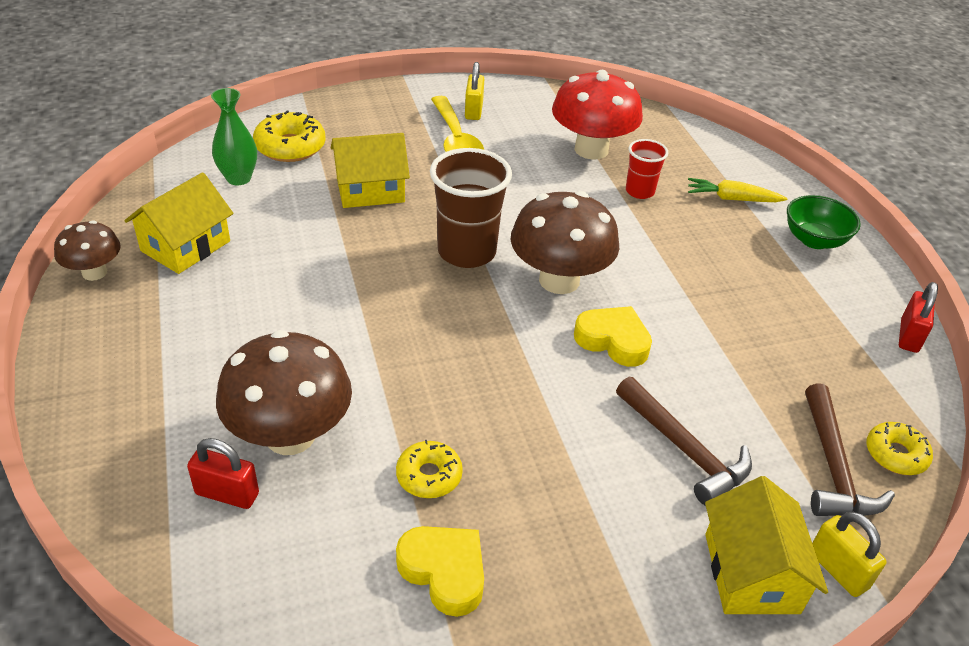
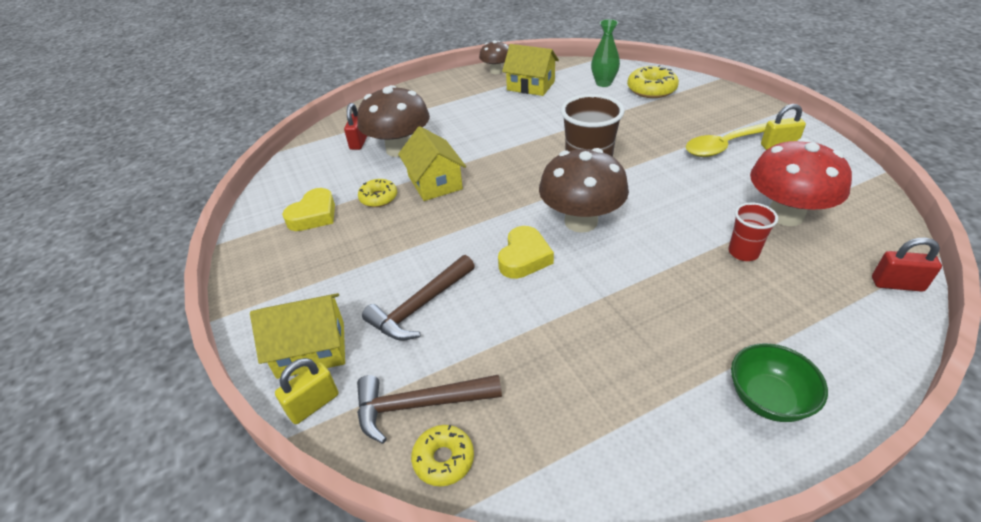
camera: 85 degrees right, 0 degrees up
(370, 190) = (628, 126): yellow house -> yellow house (435, 182)
(732, 199) = (791, 321): yellow carrot -> none
(909, 336) = (636, 492): red padlock -> red padlock (897, 284)

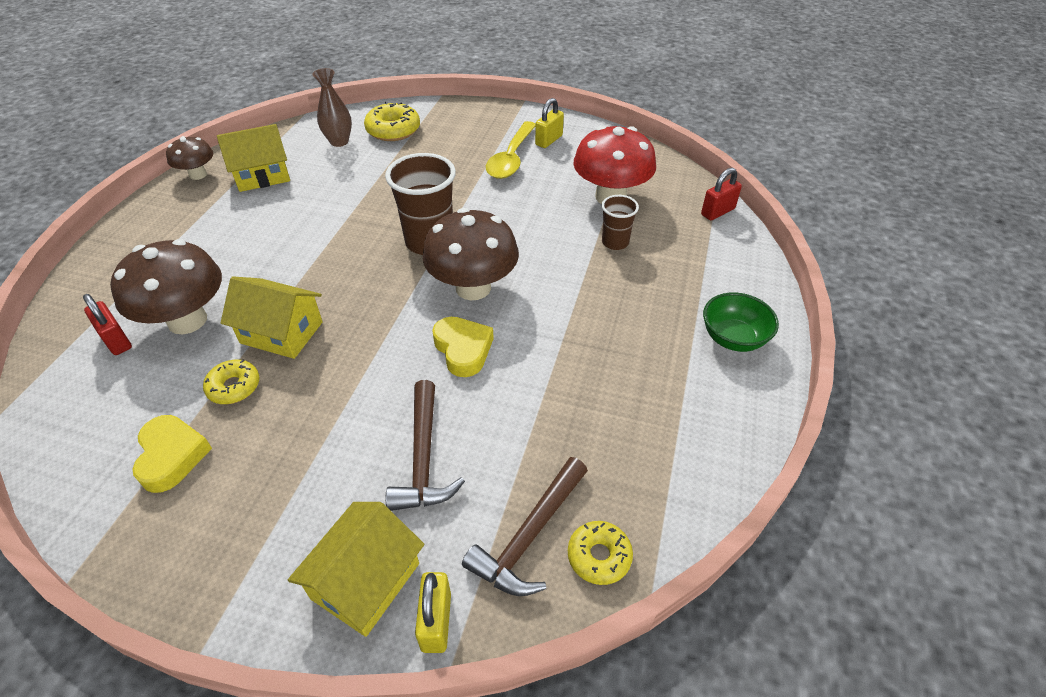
camera: 50 degrees left, 5 degrees up
(603, 83) = (339, 141): green vase -> brown vase
(743, 252) = (615, 242): red cup -> brown cup

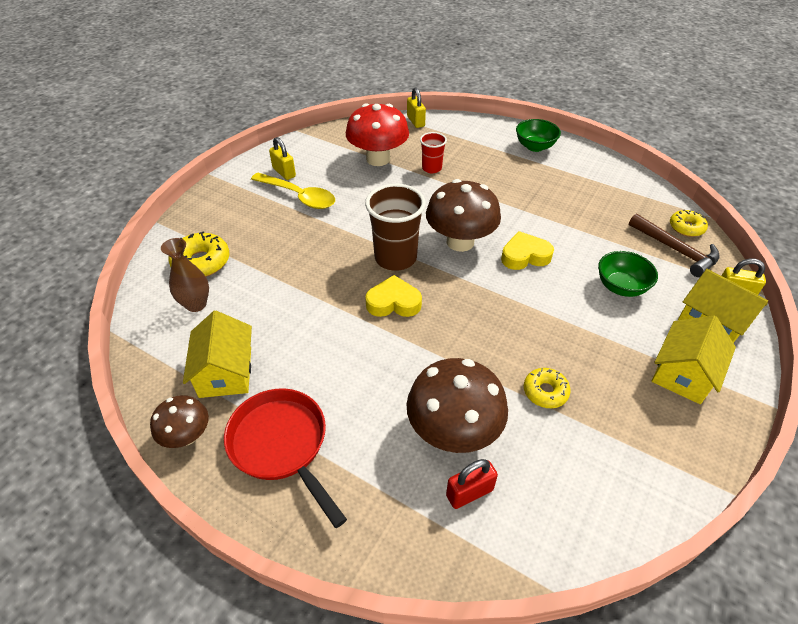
camera: 75 degrees left, 0 degrees up
(172, 456) = (617, 432): yellow heart -> yellow heart (393, 302)
(183, 221) = (282, 445): none -> red pan
(282, 332) = (485, 359): yellow house -> yellow house (683, 373)
(423, 458) = (621, 287): brown hammer -> green bowl
(615, 242) = (431, 168): brown cup -> red cup
(717, 212) = (415, 121): red padlock -> yellow padlock

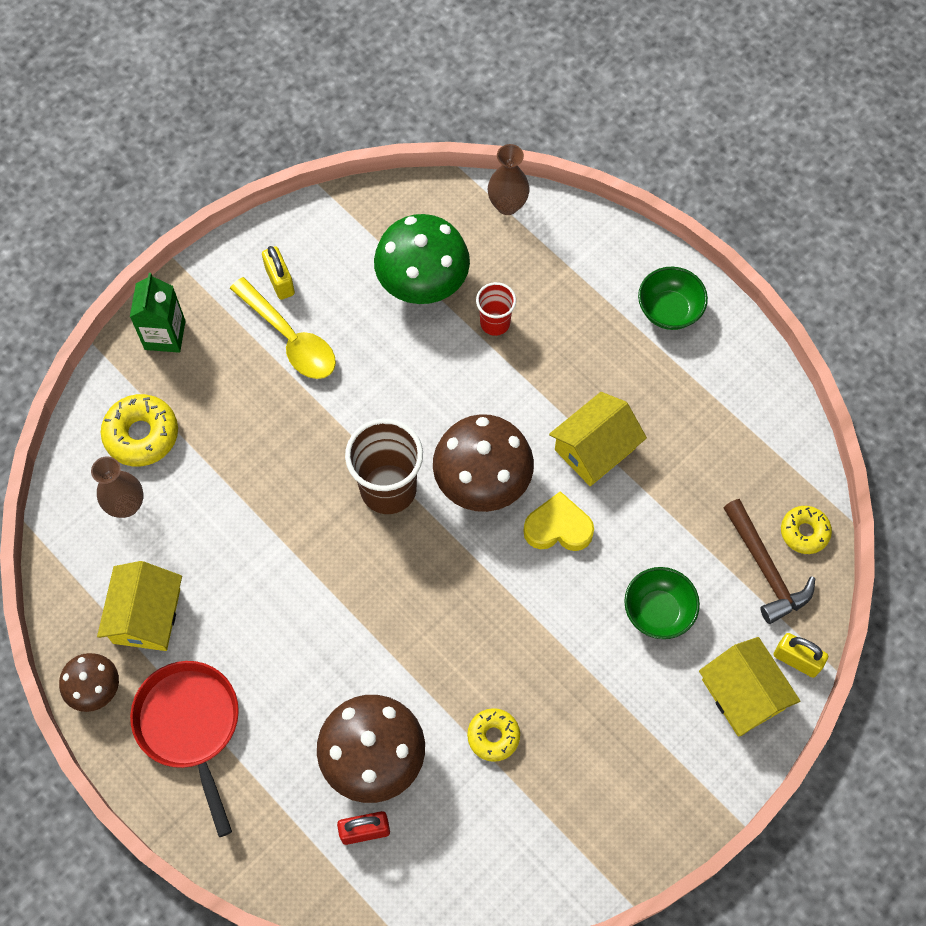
camera: 15 degrees right, 20 degrees up
(209, 209) = (165, 335): none -> green carton
(378, 159) = (423, 283): red mushroom -> green mushroom
(393, 302) = (363, 563): yellow heart -> none
(415, 121) = (507, 205): yellow padlock -> brown vase
(683, 373) = (664, 754): yellow house -> yellow house (595, 449)

